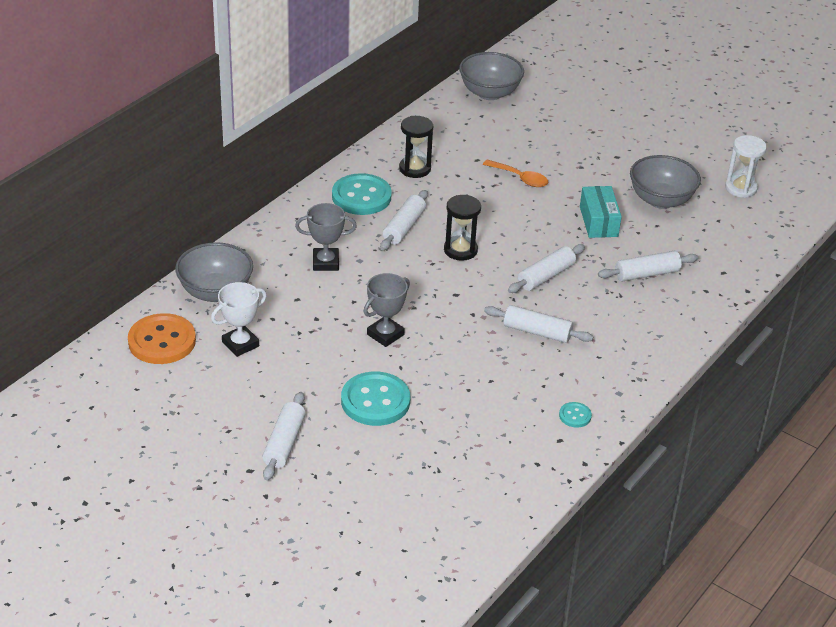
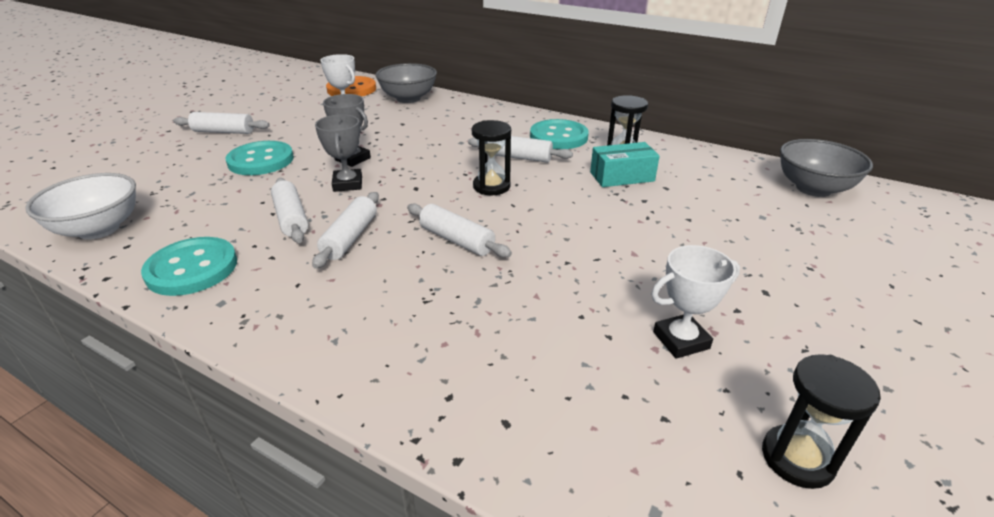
camera: 85 degrees right, 5 degrees down
(325, 262) = (454, 130): grey trophy -> grey trophy (348, 184)
(507, 489) = (99, 229): none -> white bowl
(520, 178) = (649, 215): orange spoon -> none
(575, 416) = (192, 268): turquoise button -> turquoise button, size x2.15
(598, 221) = (589, 278): turquoise box -> turquoise box (622, 177)
(647, 274) = (480, 326): white rolling pin -> white rolling pin (291, 218)
(661, 200) = (681, 340): grey bowl -> white trophy
(740, 188) = (797, 458): white hourglass -> black hourglass

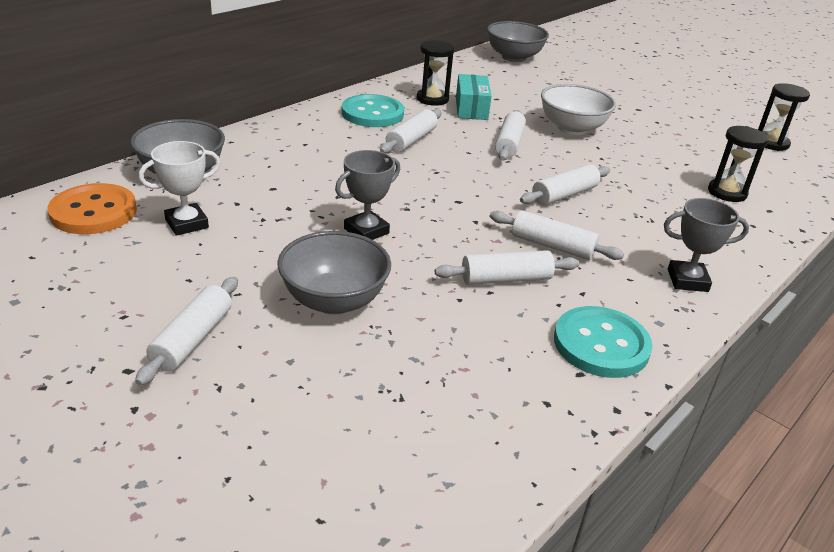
camera: 80 degrees left, 0 degrees up
(99, 229) = (499, 437): white bowl -> white bowl (572, 128)
(261, 160) = (334, 300): turquoise button -> grey bowl
(348, 184) = (434, 239): grey trophy -> grey trophy (687, 280)
(491, 186) = (469, 164): black hourglass -> black hourglass (727, 192)
(554, 202) = (509, 144): none -> white rolling pin
(681, 340) = (688, 144): white trophy -> none

